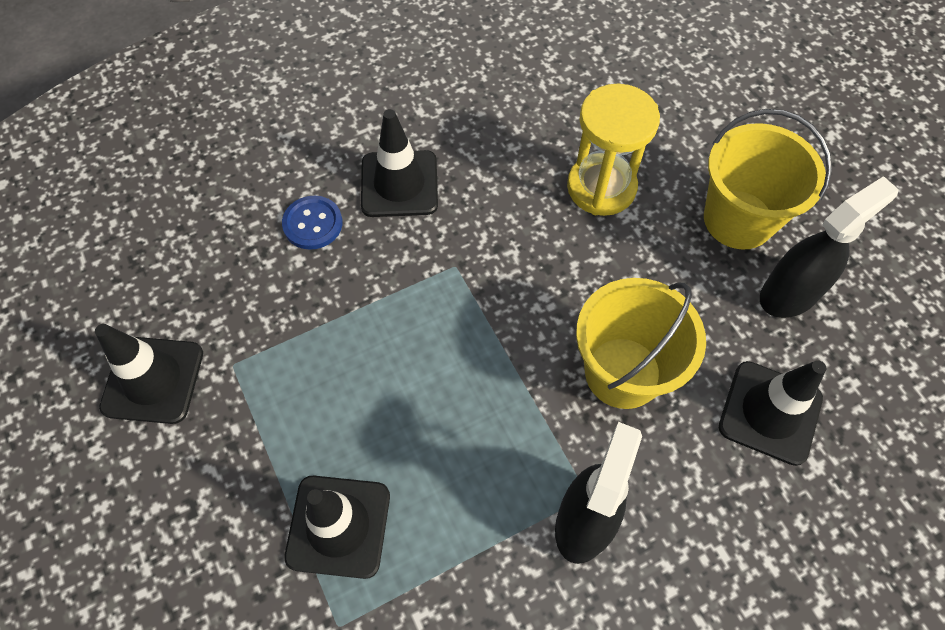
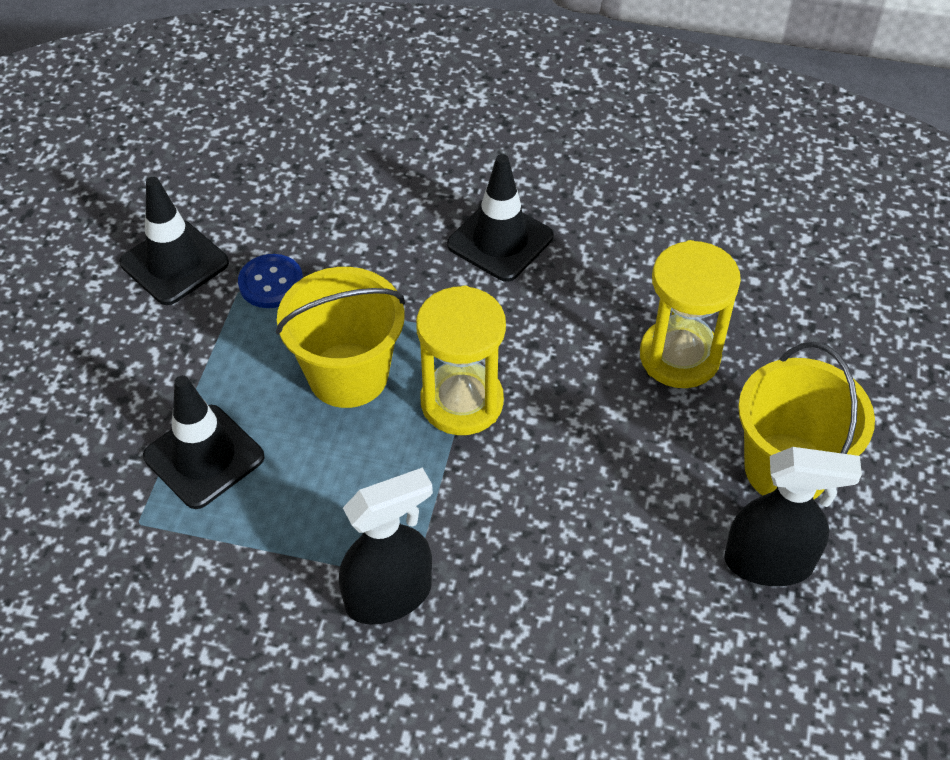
camera: 40 degrees right, 10 degrees down
(313, 224) = (398, 227): blue button -> blue button (271, 283)
(491, 329) = (462, 402): none -> yellow hourglass
(623, 372) = (539, 513): yellow bucket -> yellow bucket (348, 375)
(770, 412) = (639, 640): black traffic cone -> none

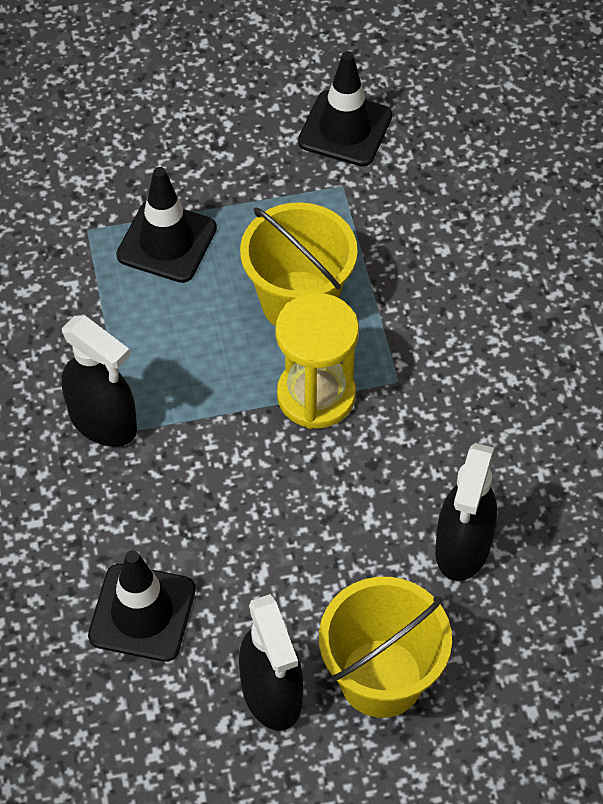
camera: 65 degrees right, 5 degrees up
(271, 283) = (363, 204): blue button -> none
(500, 241) = (515, 352): black traffic cone -> black traffic cone (142, 613)
(679, 356) = (462, 547): yellow hourglass -> black spray bottle

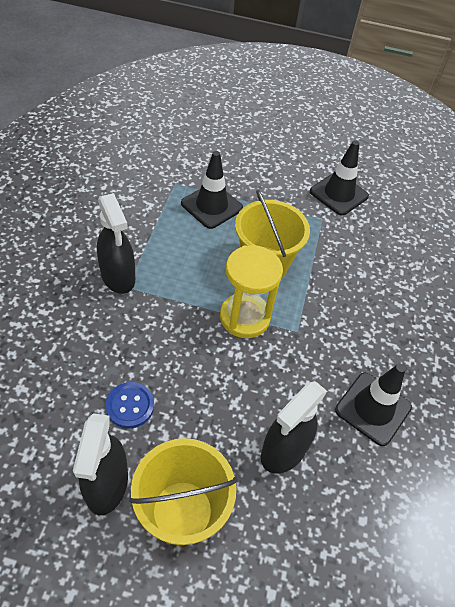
camera: 20 degrees right, 5 degrees down
(142, 613) = (65, 392): black traffic cone -> black traffic cone (373, 408)
(238, 588) = (130, 406): none -> blue button

